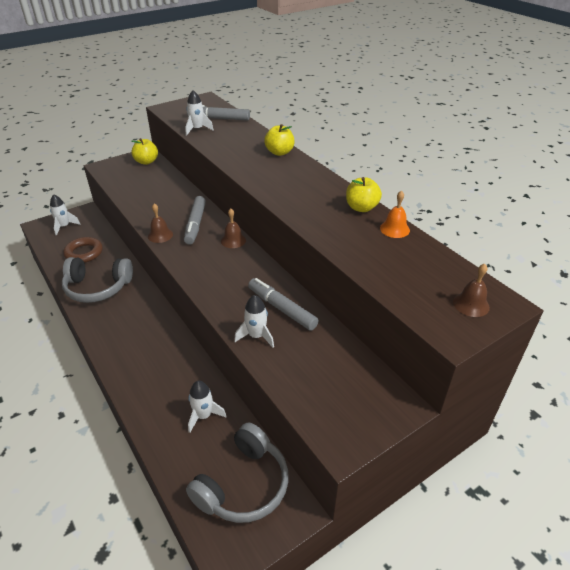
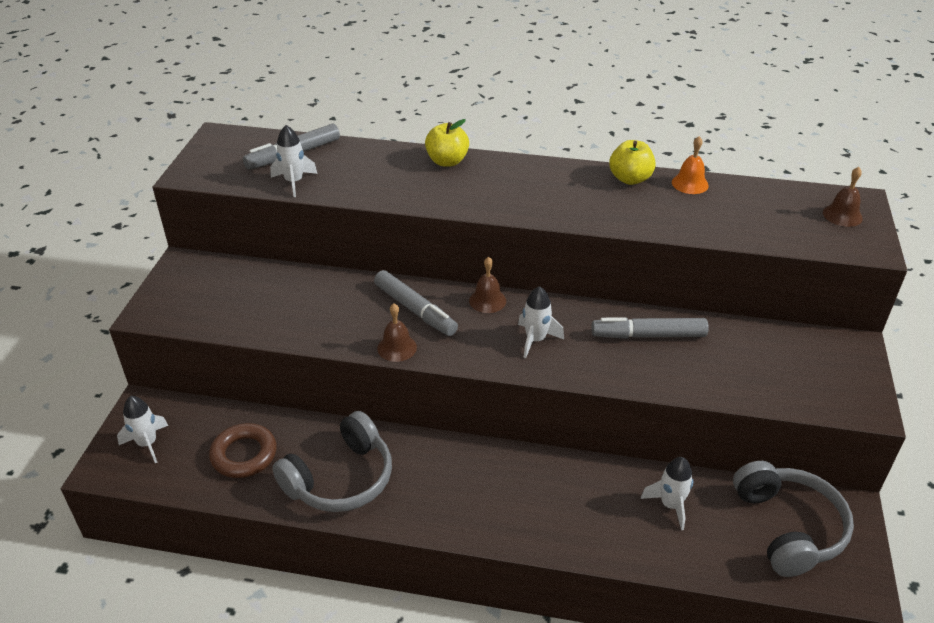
camera: 45 degrees left, 0 degrees up
(146, 162) = (203, 272): yellow apple -> none
(256, 336) = (670, 376): white rocket -> white rocket (535, 340)

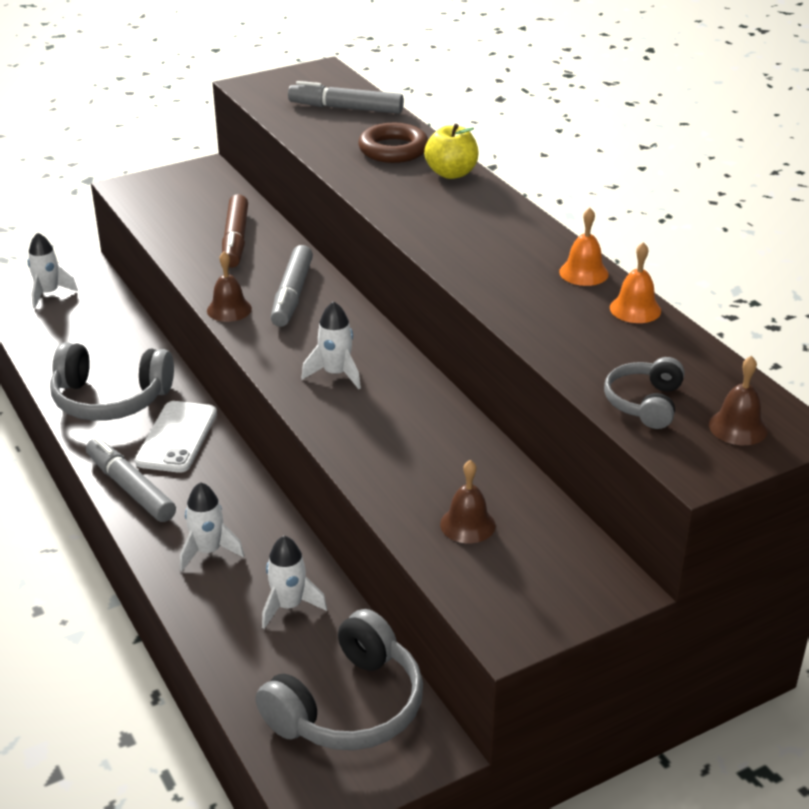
camera: 50 degrees right, 5 degrees down
(244, 455) = (85, 340): brown ring -> brown ring (393, 150)
(294, 182) = (305, 127): white rocket -> white rocket (208, 551)
(307, 299) = (236, 240): none -> brown marker
(430, 466) = (176, 437): none -> white phone
(487, 300) = (358, 324): brown bell -> brown bell (467, 524)
(630, 179) = (583, 273): yellow apple -> orange bell
(648, 335) = (433, 436): grey marker -> grey marker (130, 488)
(792, 231) = (644, 403): none -> grey headphones

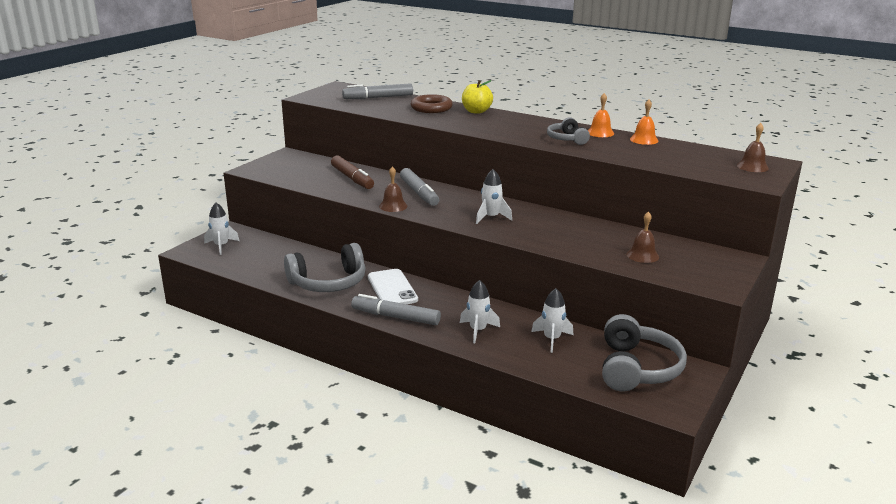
camera: 30 degrees left, 10 degrees down
(644, 403) = (703, 168): grey headphones -> grey headphones (567, 139)

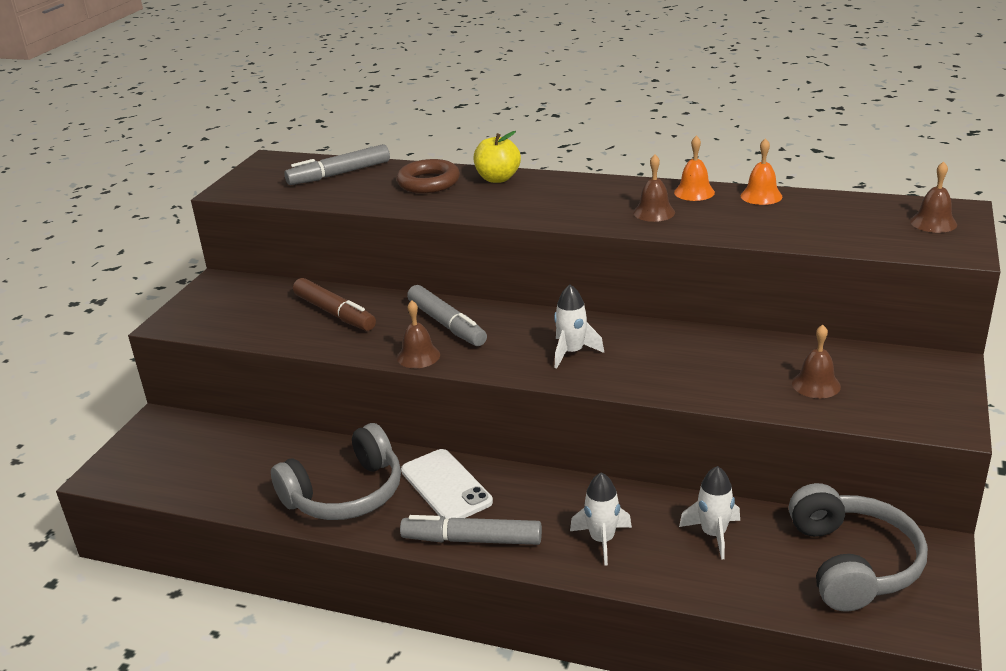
camera: 10 degrees left, 5 degrees up
(221, 246) = (153, 455): white rocket -> none
(567, 139) = (654, 212): grey headphones -> brown bell

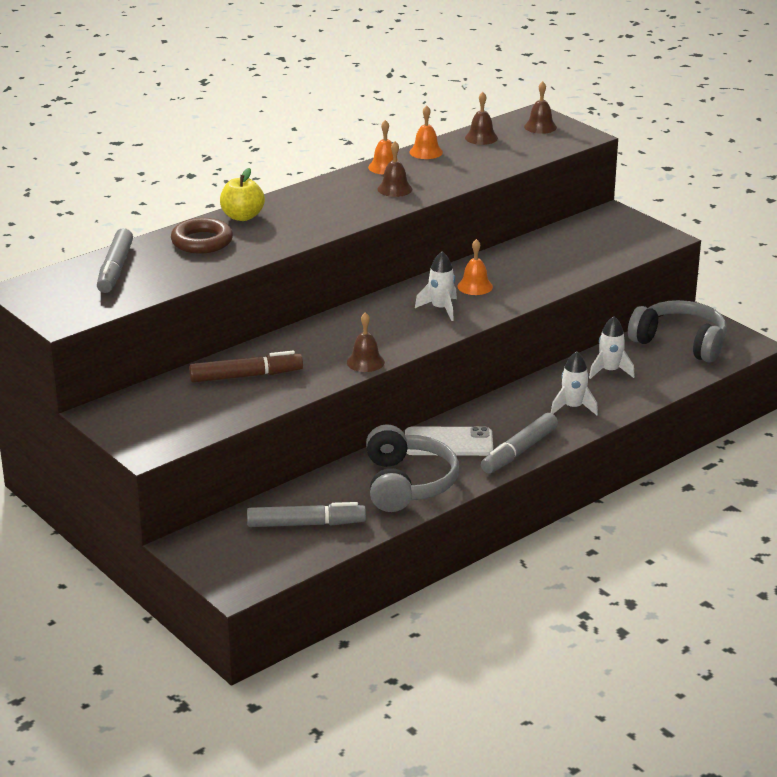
camera: 60 degrees left, 0 degrees up
(447, 324) = (334, 338): grey marker -> grey marker (306, 524)
(645, 352) = (475, 286): none -> orange bell
(816, 384) = (582, 253): brown bell -> brown bell (481, 138)

